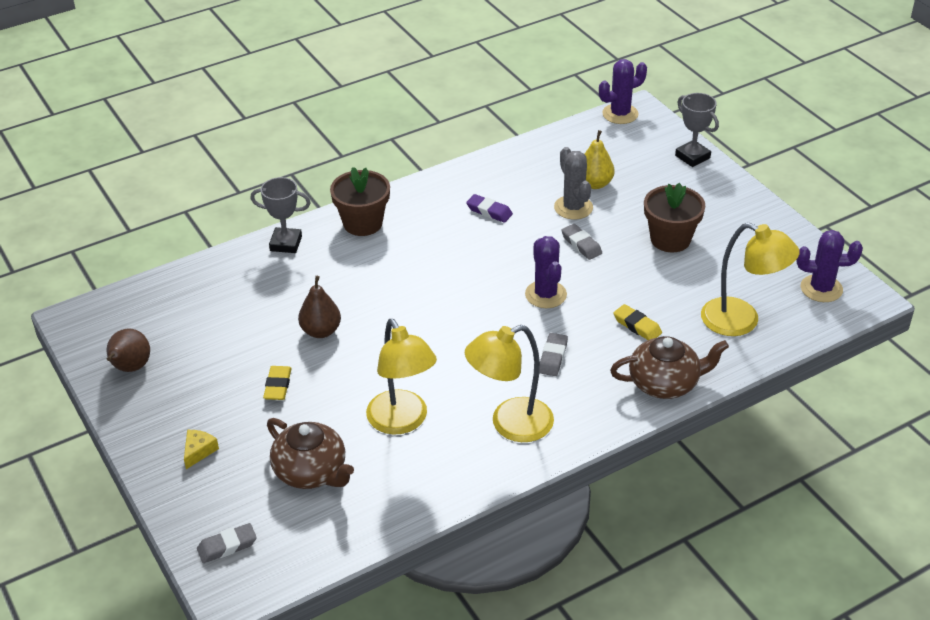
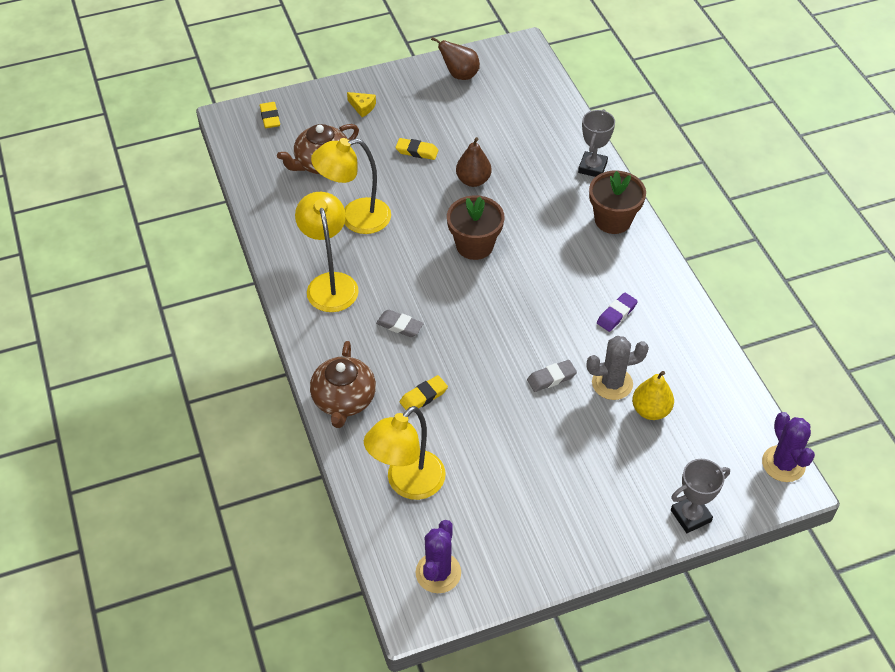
camera: 100 degrees right, 10 degrees up
(227, 546) = (270, 117): grey eraser -> yellow eraser
(545, 294) = (483, 336): purple cactus -> none
(670, 239) = (545, 456): brown flower pot -> brown flower pot (474, 245)

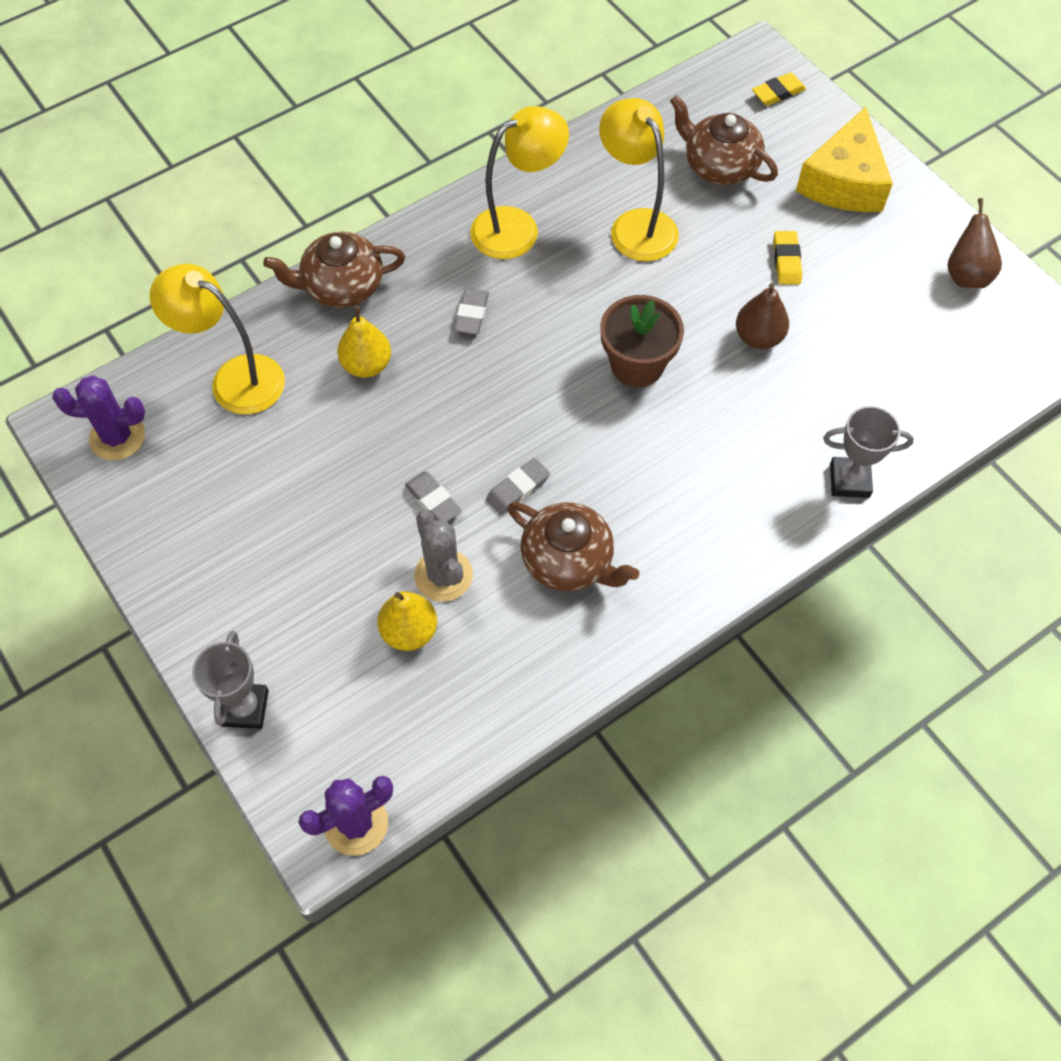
camera: 75 degrees right, 10 degrees up
(362, 107) = (844, 181): yellow cheese -> yellow cheese, size x2.44
(423, 396) = (367, 365): yellow eraser -> yellow pear
(555, 329) = (518, 489): none -> grey eraser
(613, 220) = (751, 526): brown flower pot -> none
(616, 314) = (569, 561): purple eraser -> brown teapot
(690, 516) = (245, 708): grey trophy -> grey trophy turned 45 degrees clockwise

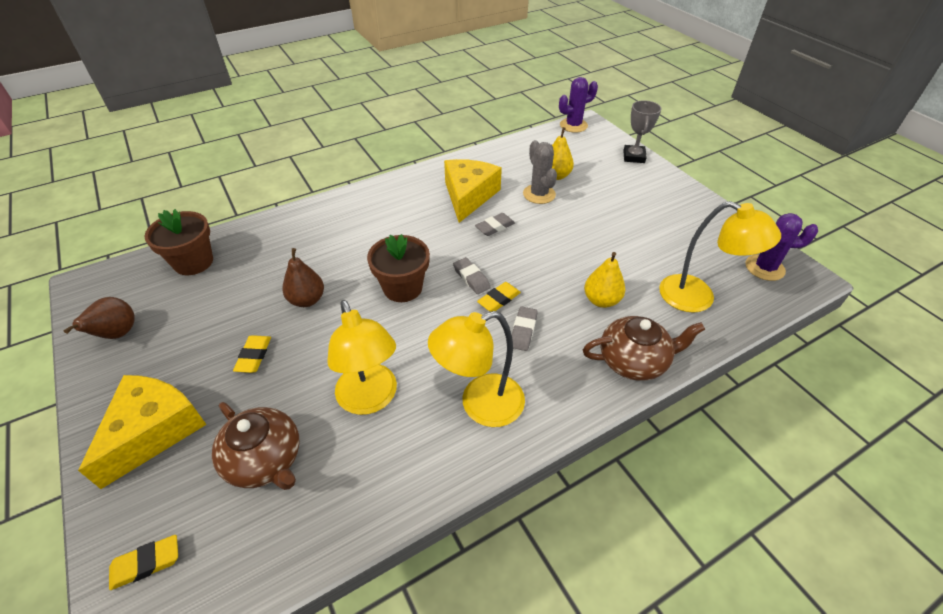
camera: 175 degrees left, 15 degrees down
(433, 500) = (547, 225): grey eraser -> grey eraser (471, 278)
(504, 356) = (499, 299): none -> yellow eraser
(569, 561) = (468, 196): brown teapot -> yellow cheese
(849, 480) = (293, 219): grey trophy -> none
(950, 385) = (193, 262): none -> brown flower pot

